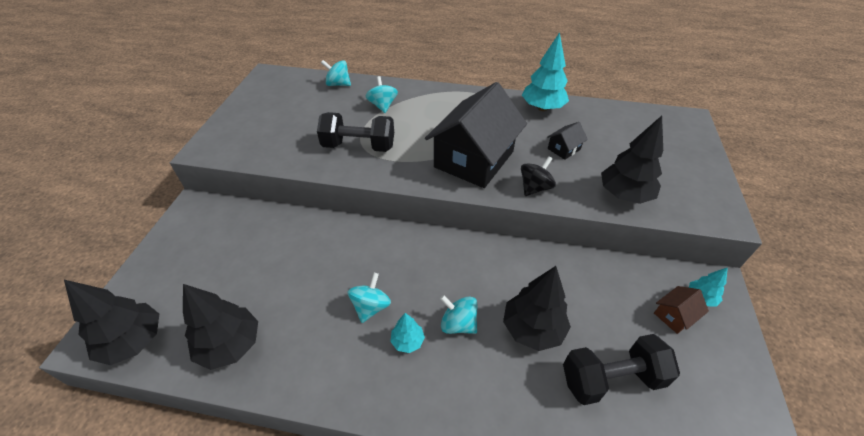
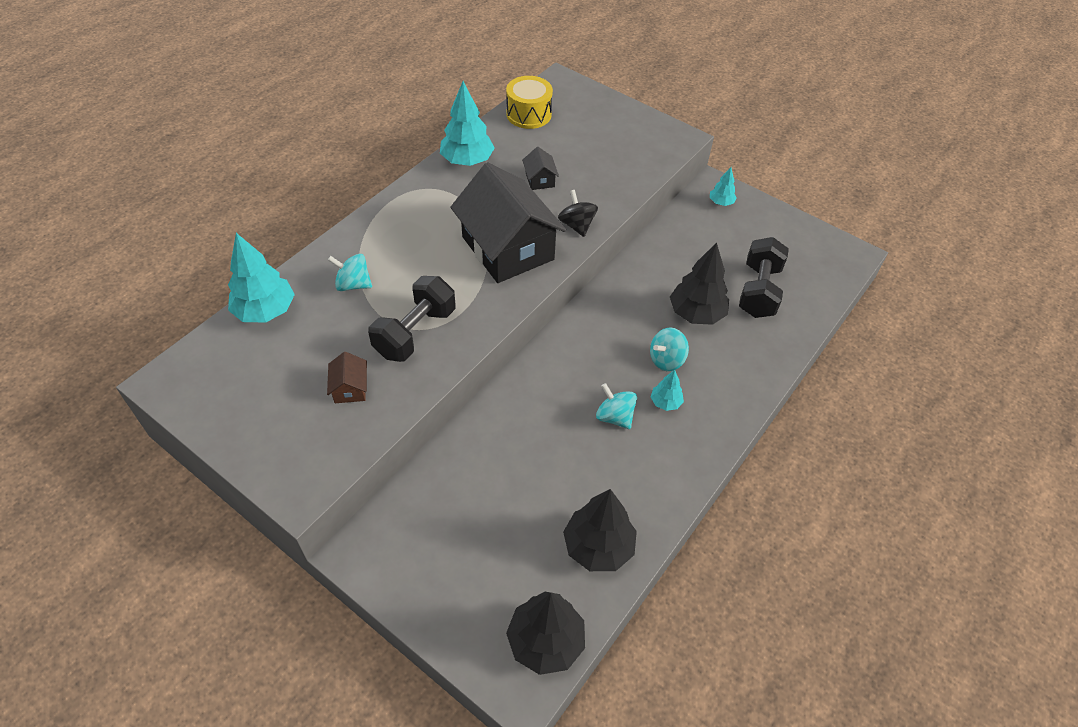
camera: 65 degrees left, 5 degrees up
(338, 84) = (265, 311): turquoise spinning top -> turquoise tree
(624, 195) = (622, 175): black tree -> none
(628, 117) = (529, 114): none -> yellow drum
(674, 315) = (727, 226): brown house -> brown house (350, 388)

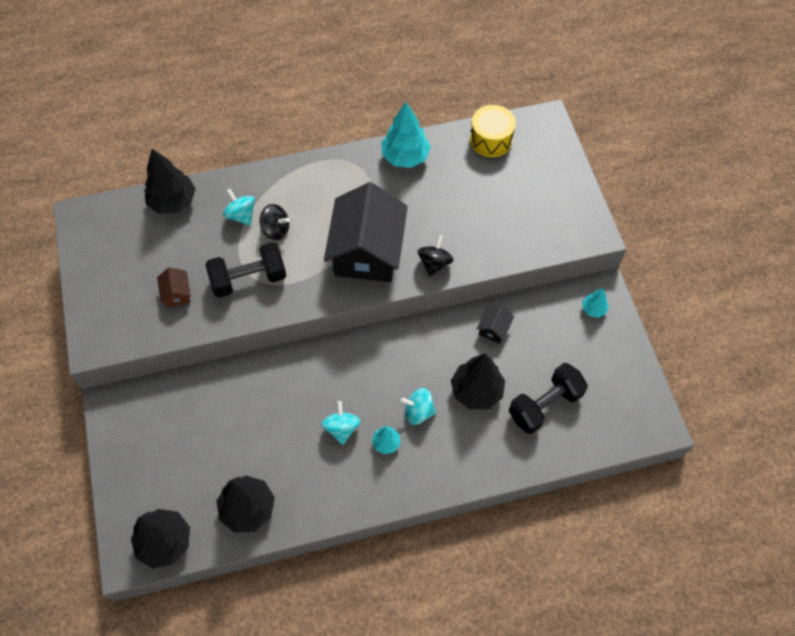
camera: 40 degrees right, 10 degrees up
(265, 311) = (173, 201): turquoise tree -> black tree
(350, 388) = (177, 293): brown house -> brown house turned 45 degrees counterclockwise
(401, 278) = (276, 230): none -> black spinning top
(540, 179) = (444, 206): black house -> black house (494, 329)

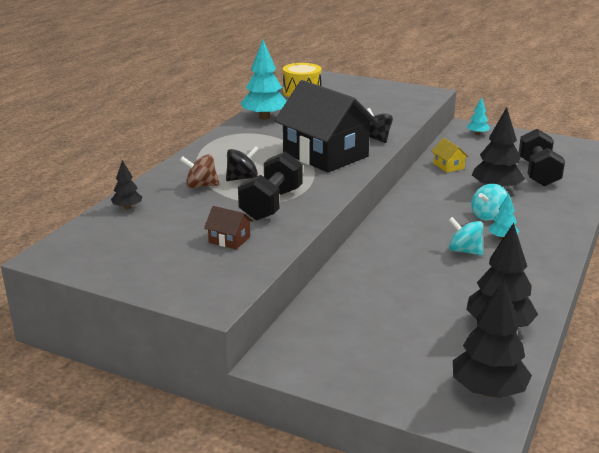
camera: 50 degrees left, 35 degrees down
(173, 201) = (127, 207): black tree -> black tree, size x0.52
(241, 215) = (201, 186): turquoise spinning top -> brown spinning top
(494, 329) = (448, 166): black house -> yellow house

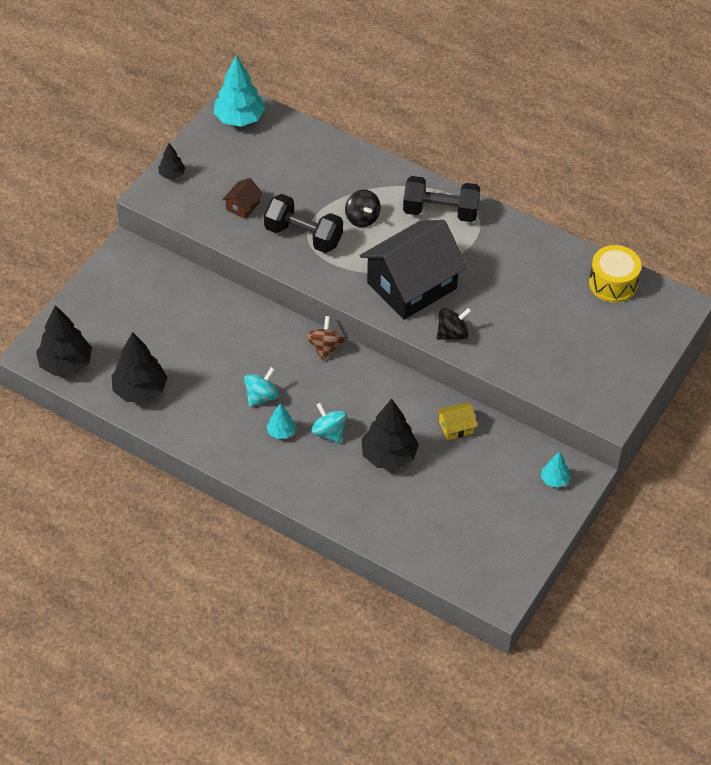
camera: 95 degrees right, 25 degrees up
(127, 207) = (311, 142): black tree -> black tree (172, 174)
(201, 186) = (349, 189): brown spinning top -> brown spinning top (325, 347)
(264, 117) = (525, 243): turquoise tree -> turquoise tree (239, 119)
(538, 173) = (429, 508): black dumbbell -> black dumbbell (440, 211)

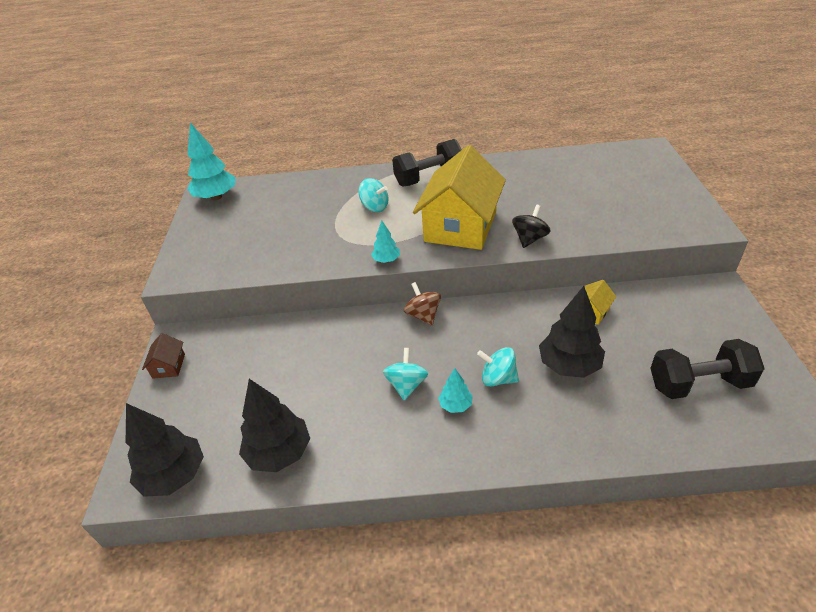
camera: 30 degrees left, 10 degrees down
(172, 174) = (183, 254): black tree -> none
(243, 206) = (267, 245): brown house -> brown house (168, 366)
(303, 236) = (339, 239): black dumbbell -> black dumbbell (698, 384)
(362, 218) = (375, 207): black spinning top -> turquoise spinning top
(412, 285) = (460, 226): black house -> yellow house
(554, 480) = (709, 304): turquoise tree -> turquoise tree (386, 260)
(613, 283) = (594, 158): yellow drum -> none

